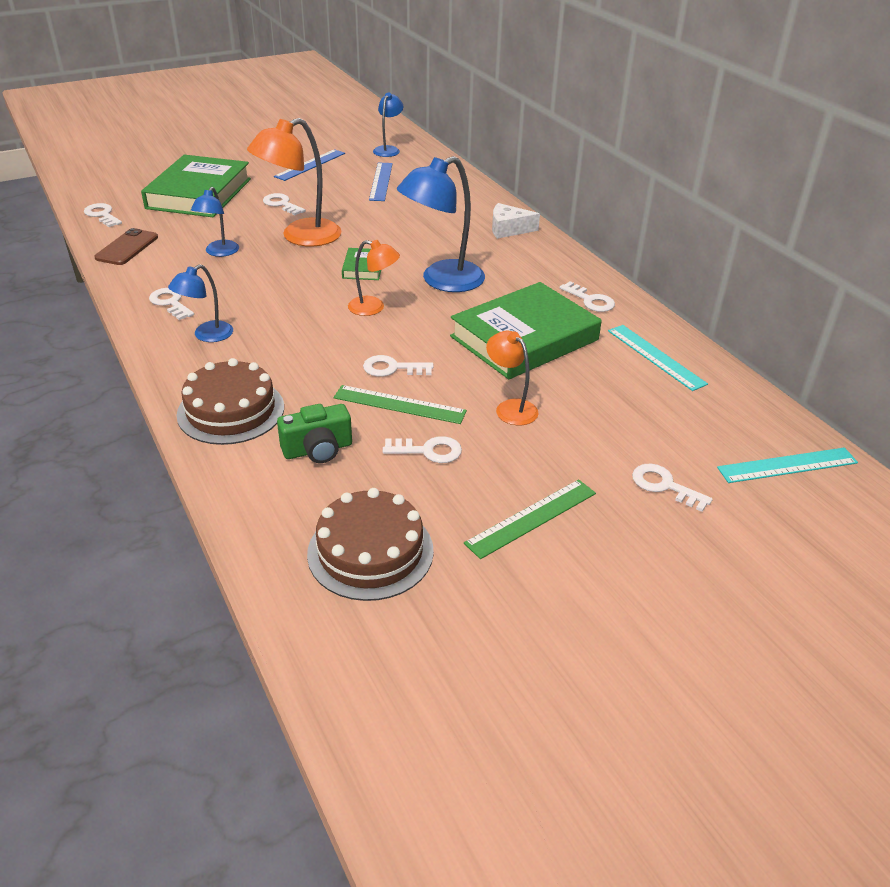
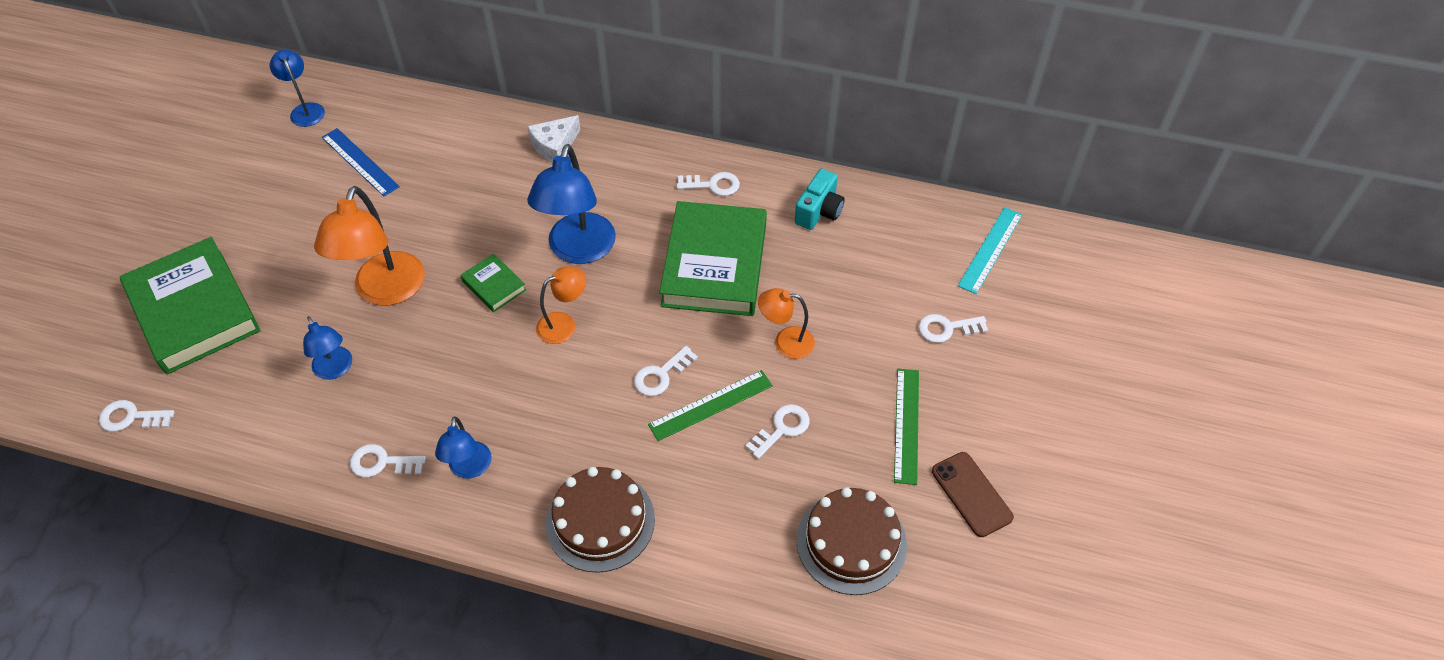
camera: 45 degrees left, 15 degrees up
(127, 247) = (231, 436): brown phone -> brown phone (971, 494)
(281, 204) = (305, 263): white key -> none
(310, 165) = (254, 187): blue ruler -> none
(318, 450) = (710, 496): green camera -> none
(655, 357) = (819, 211): turquoise ruler -> turquoise camera

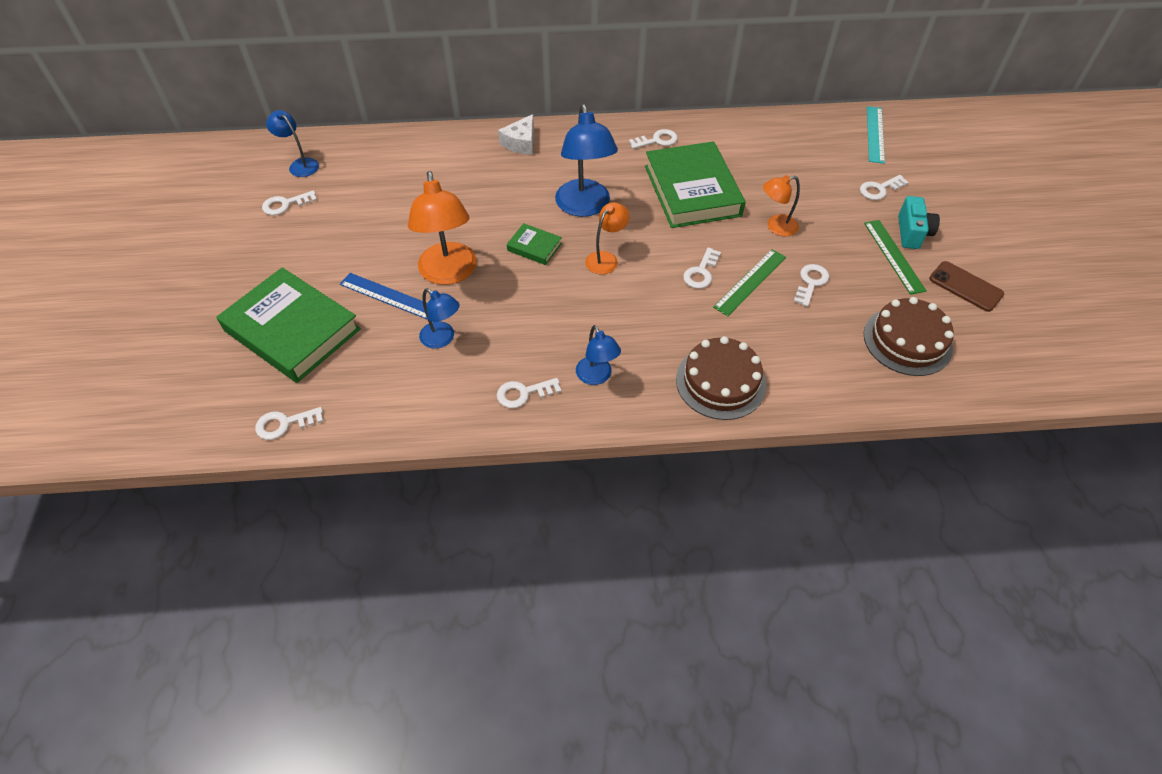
camera: 20 degrees left, 0 degrees up
(265, 156) = (285, 204): none -> white key
(360, 162) = (370, 189): blue ruler -> blue ruler (388, 296)
(819, 211) = (743, 139): turquoise camera -> turquoise camera (912, 233)

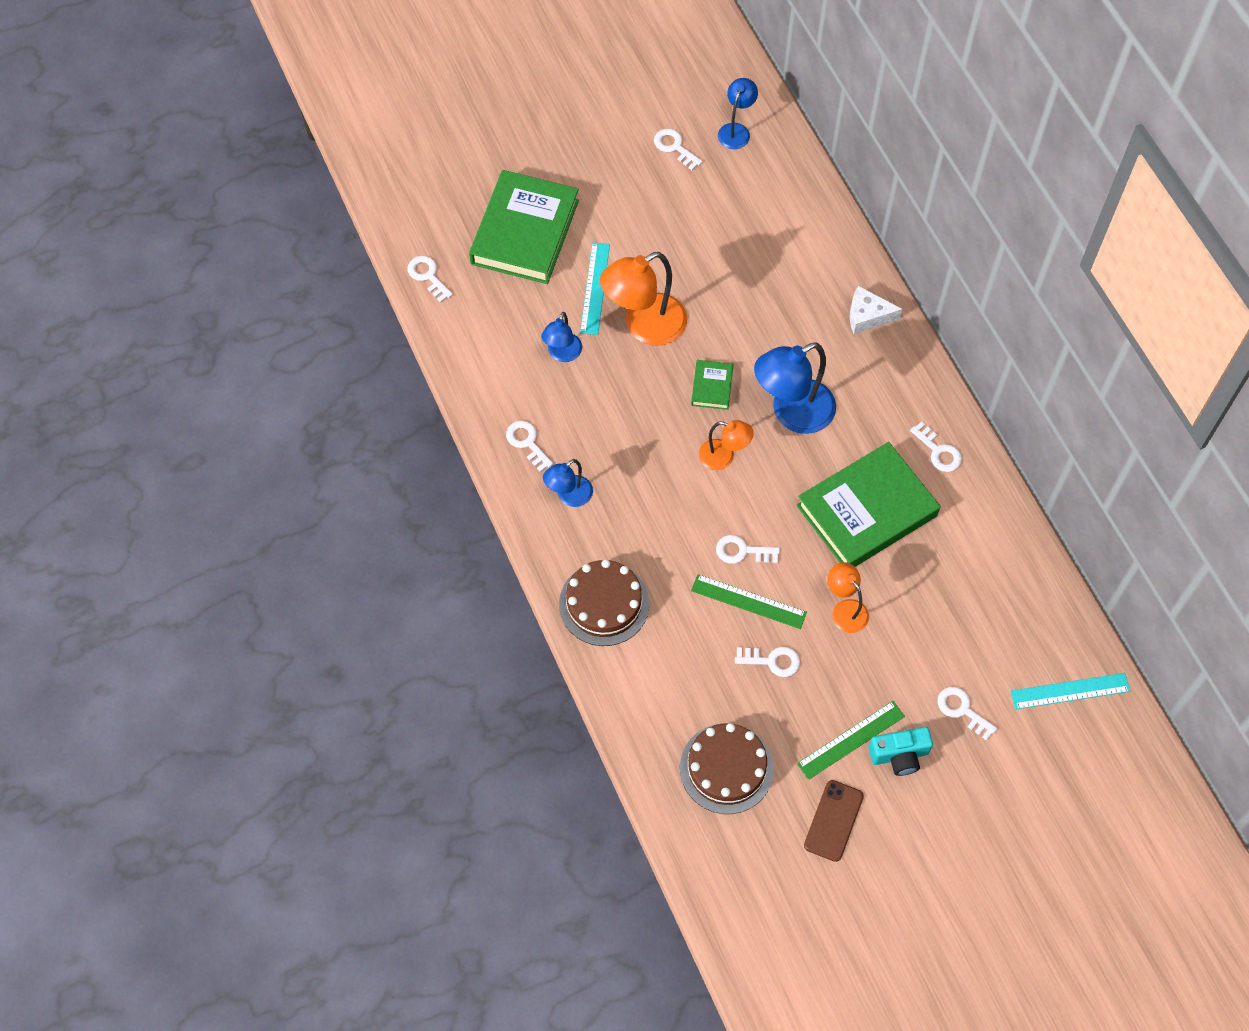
camera: 70 degrees right, 10 degrees up
(388, 296) = (595, 288): blue ruler -> turquoise ruler

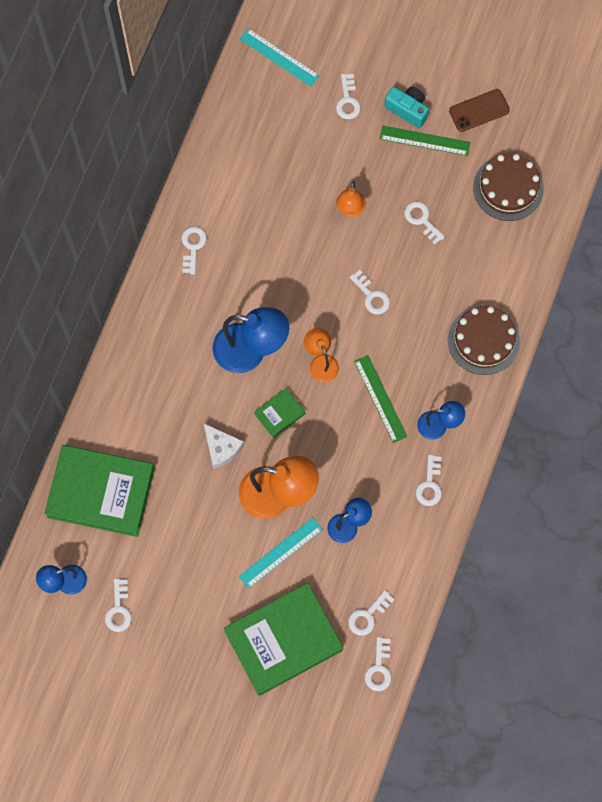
camera: 135 degrees left, 10 degrees up
(476, 304) = (367, 616): none -> white key
(748, 601) = (399, 264): green ruler -> green ruler (380, 398)
(866, 511) = (274, 252): green book -> green book (101, 492)
(867, 316) = (134, 369): white cheese -> white cheese (221, 448)

